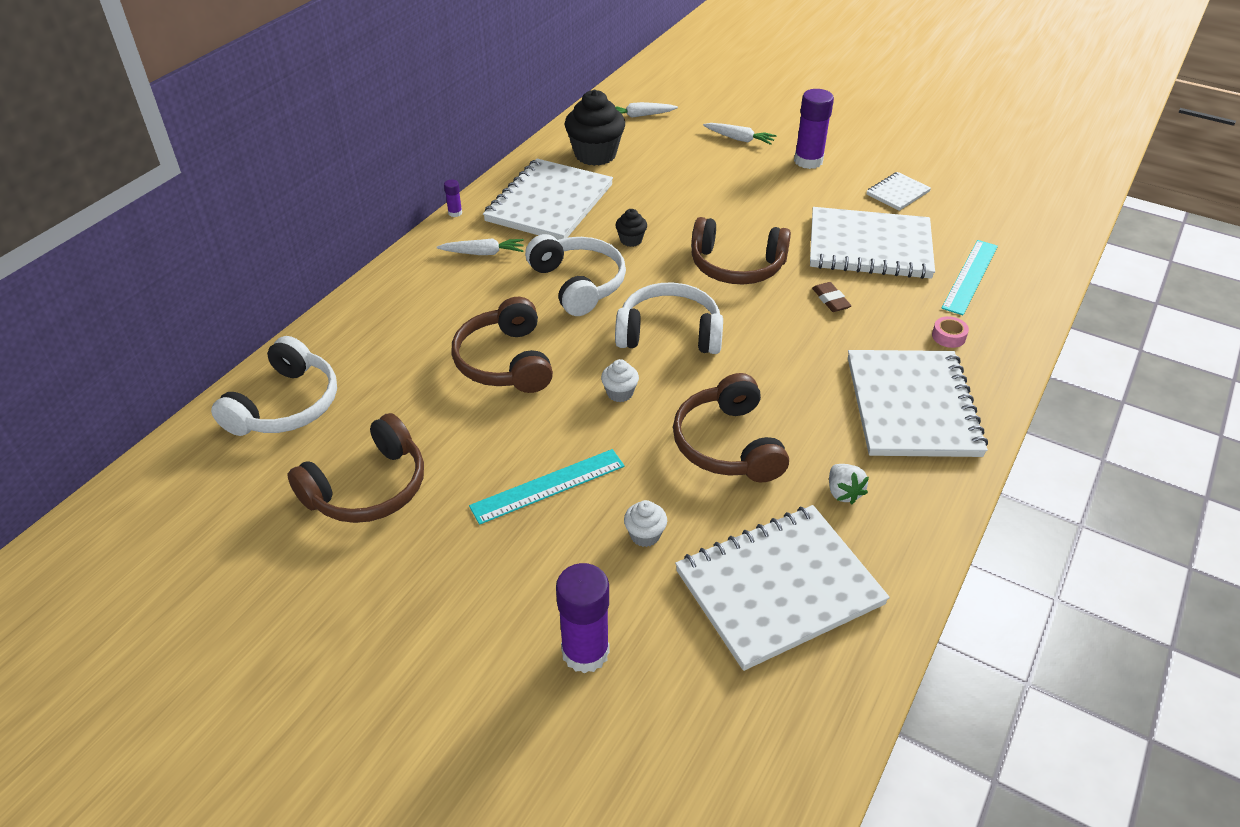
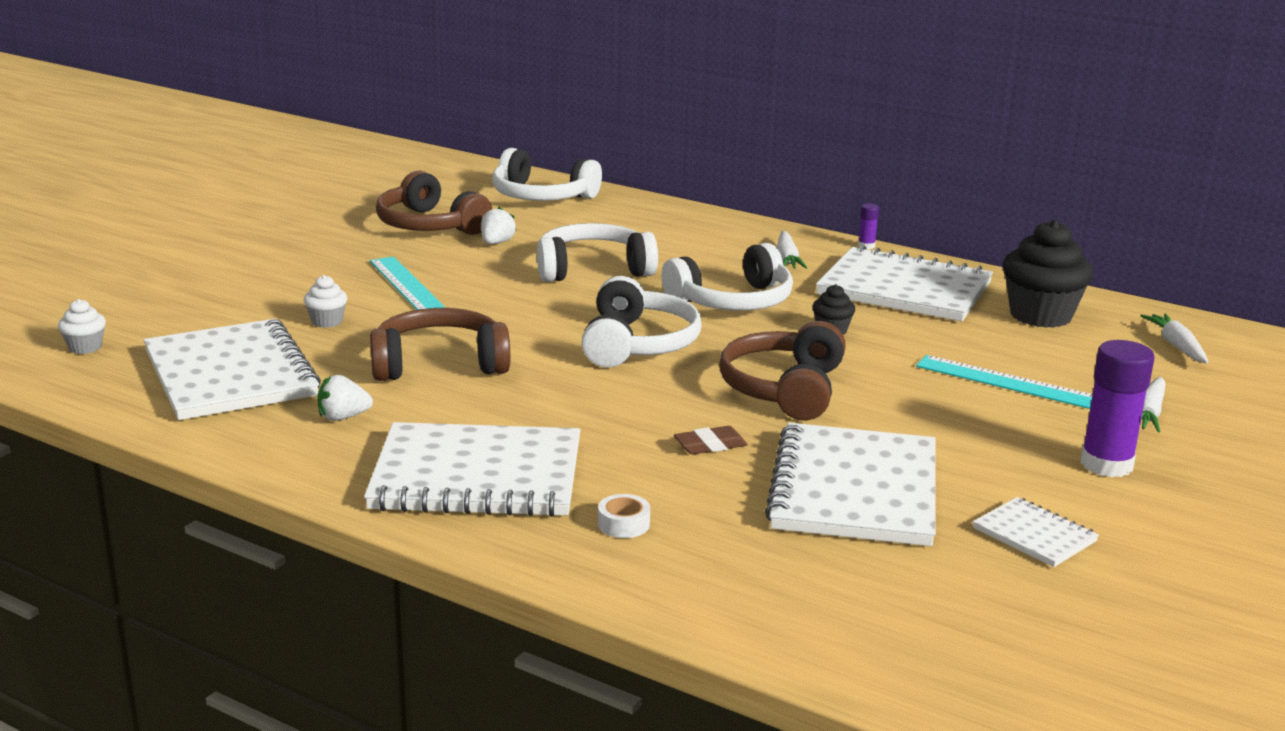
camera: 90 degrees right, 20 degrees down
(429, 430) = (496, 243): none -> white strawberry
(505, 361) = (593, 269): brown headphones -> white headphones
(585, 652) = (209, 296): purple glue stick -> none
(620, 393) = (534, 317): white cupcake -> white cupcake (85, 347)
(948, 336) = (623, 524): pink tape -> white tape
(970, 276) = (784, 568): turquoise ruler -> turquoise ruler (1005, 382)

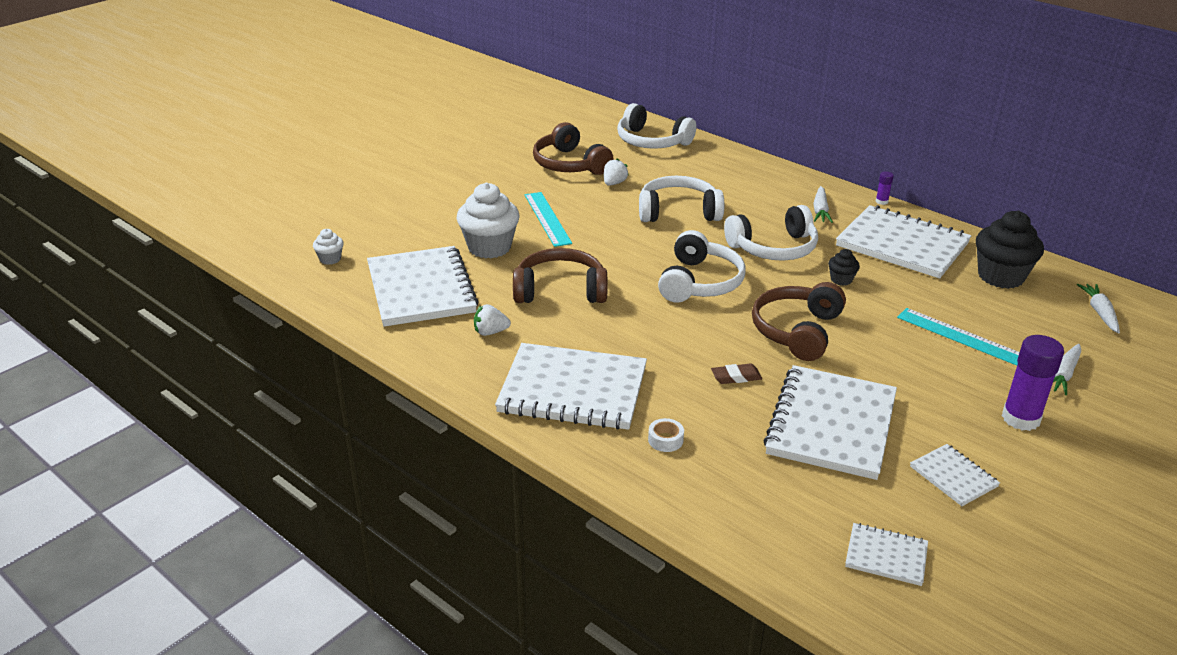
camera: 10 degrees right, 10 degrees up
(327, 321) = (489, 247): white cupcake -> white cupcake, size x2.10
(965, 633) = (886, 556): none -> white notebook

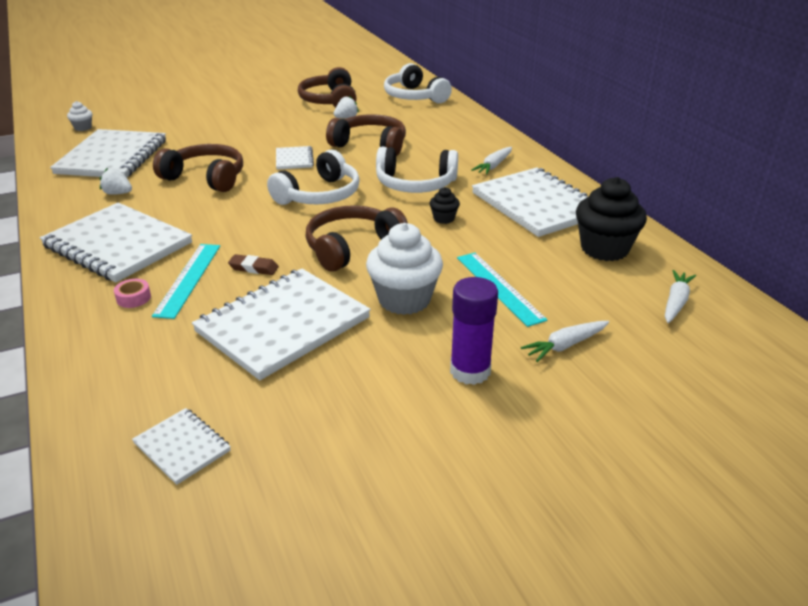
camera: 25 degrees right, 0 degrees up
(489, 247) = (196, 141): white cupcake -> white cupcake (404, 300)
(547, 218) = (263, 131): turquoise ruler -> turquoise ruler (188, 279)
(665, 440) = (133, 298): white tape -> pink tape
(678, 212) = (370, 145): white headphones -> brown headphones
(881, 201) = (560, 170): purple glue stick -> none
(953, 476) = (336, 400): white notebook -> white notebook (294, 159)

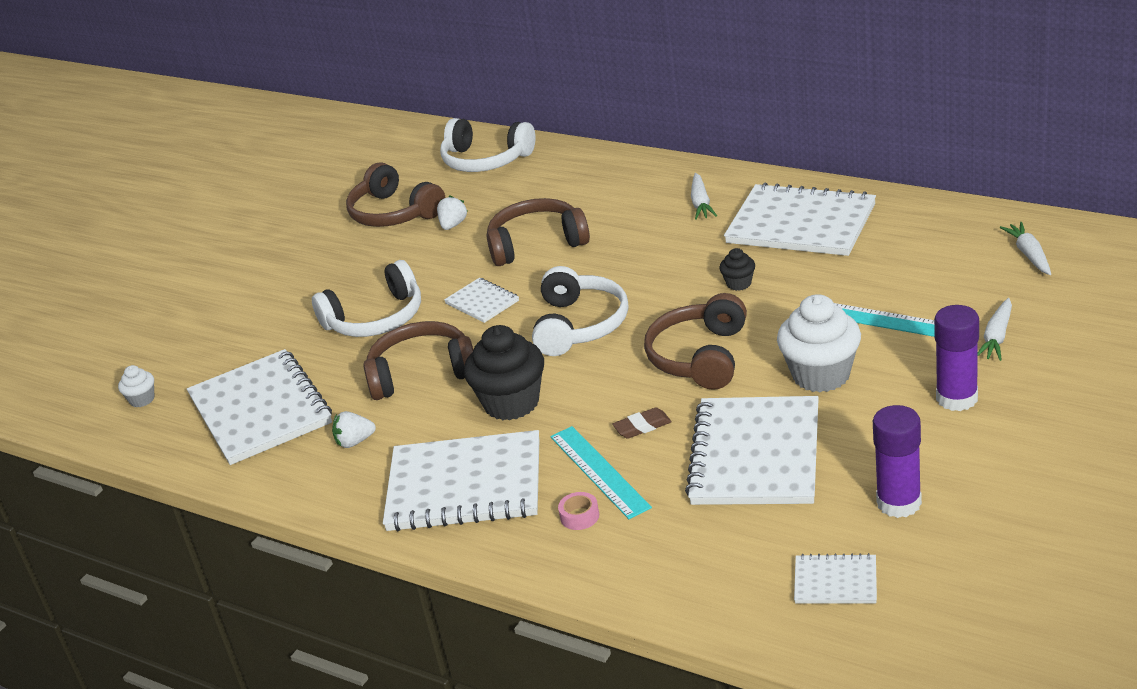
camera: 30 degrees left, 0 degrees up
(313, 420) = (899, 503): none -> purple glue stick
(415, 184) = (655, 263): white headphones -> white headphones (376, 318)
(604, 249) = (916, 237): black cupcake -> black cupcake (511, 403)

